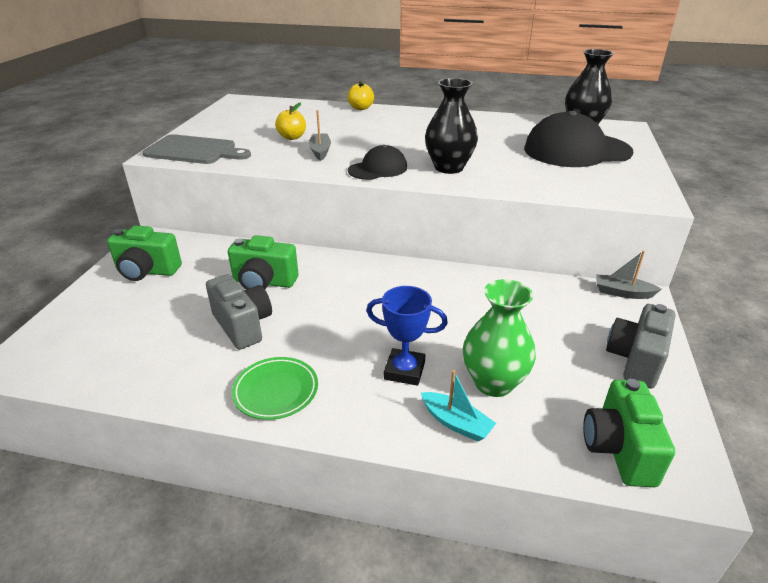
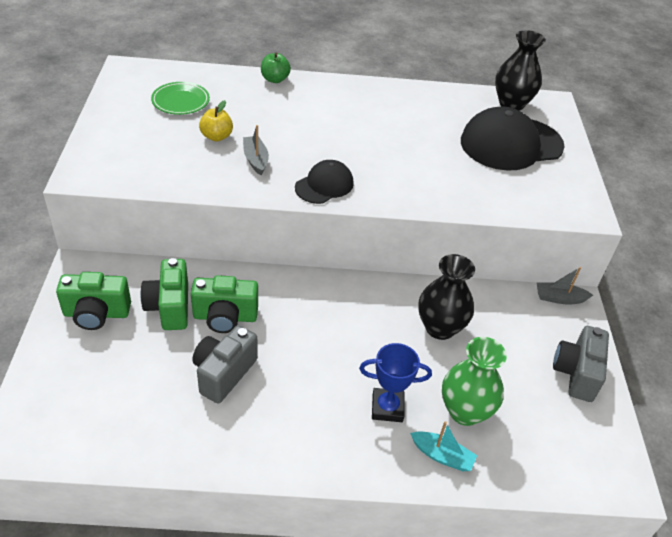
camera: 15 degrees left, 10 degrees up
(194, 151) = (116, 166): grey cutting board -> none
(243, 325) = (223, 373): grey camera -> grey camera turned 105 degrees counterclockwise
(276, 391) = (280, 443): green plate -> green plate (180, 101)
(360, 108) = (275, 79): yellow apple -> green apple
(449, 167) = (394, 179): black vase -> black vase (440, 328)
(618, 449) = (570, 463): green camera -> green camera (169, 307)

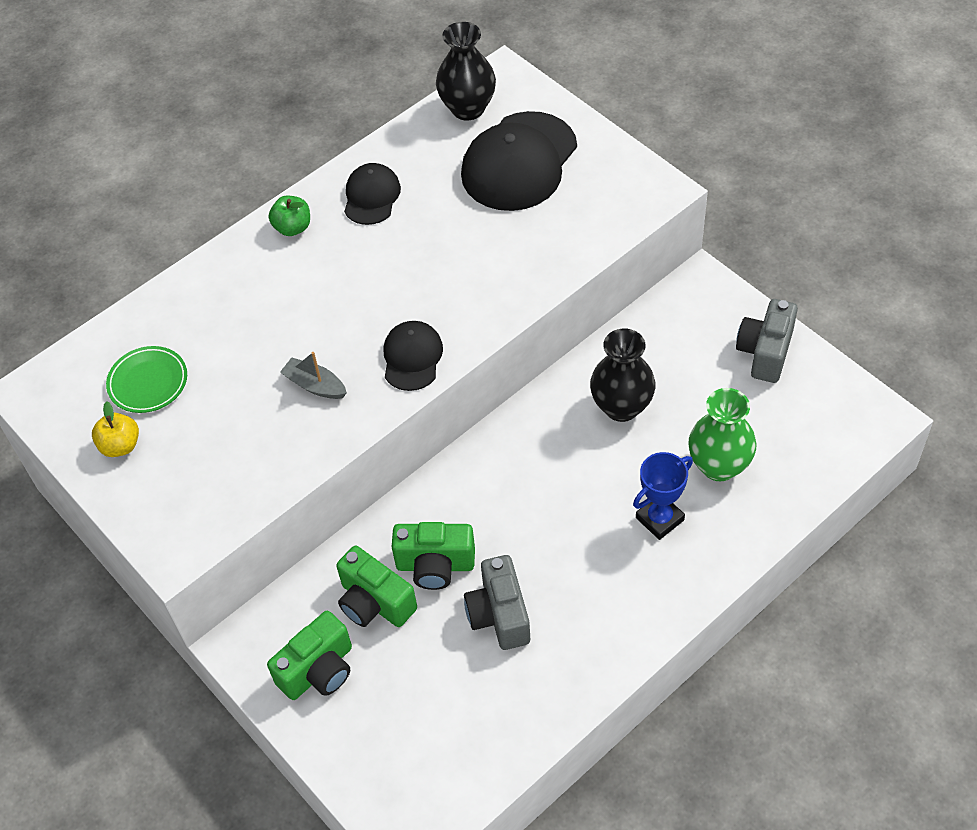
camera: 35 degrees left, 10 degrees up
(216, 136) = (242, 392): yellow apple -> yellow apple (120, 445)
(225, 317) = (435, 565): green camera -> green camera turned 45 degrees clockwise
(275, 79) = (206, 271): green apple -> green apple (293, 227)
(403, 105) = (371, 196): none -> black cap
(442, 456) = (741, 519): turquoise boat -> none
(559, 298) = (684, 288): grey boat -> none
(576, 373) = (765, 352): grey camera -> grey camera turned 45 degrees clockwise

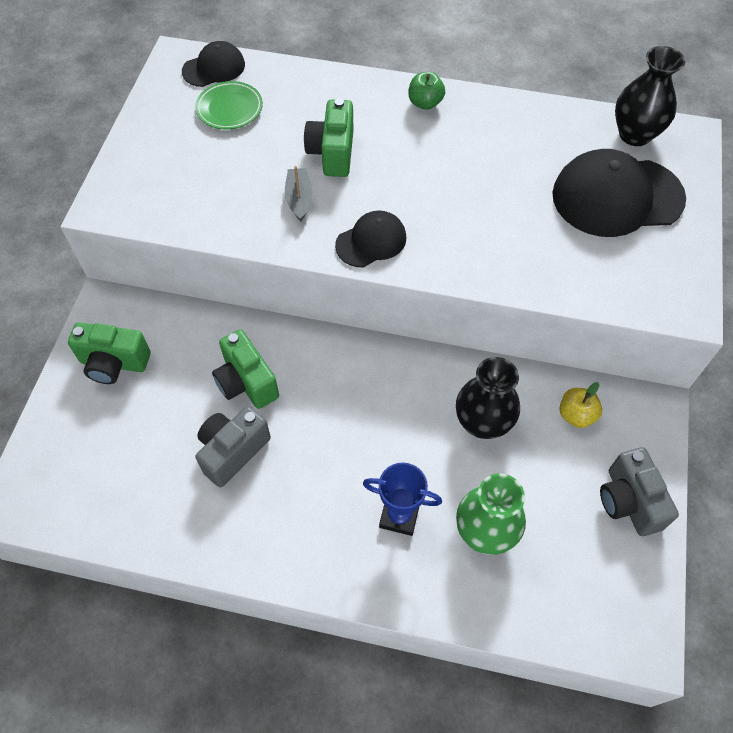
camera: 50 degrees right, 5 degrees up
(120, 445) = (168, 126): yellow apple -> yellow apple (576, 415)
(371, 196) = (495, 129): black cap -> black cap (214, 68)
(375, 603) = (190, 363): green camera -> green camera (332, 153)
(765, 352) = (628, 501): grey camera -> grey camera turned 90 degrees counterclockwise

